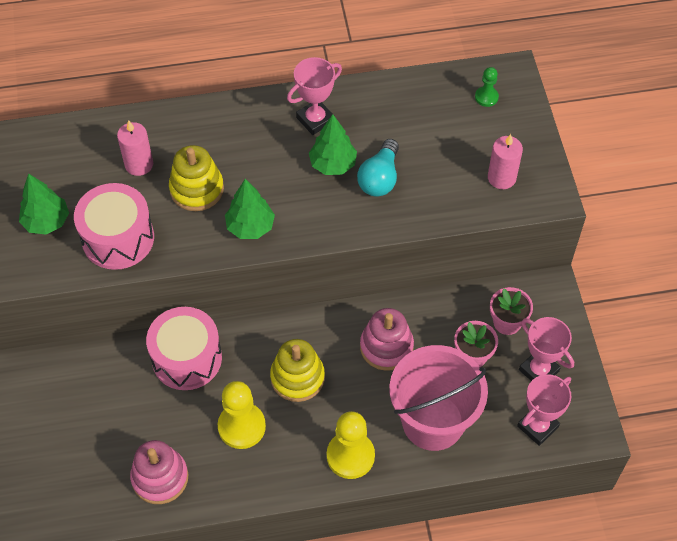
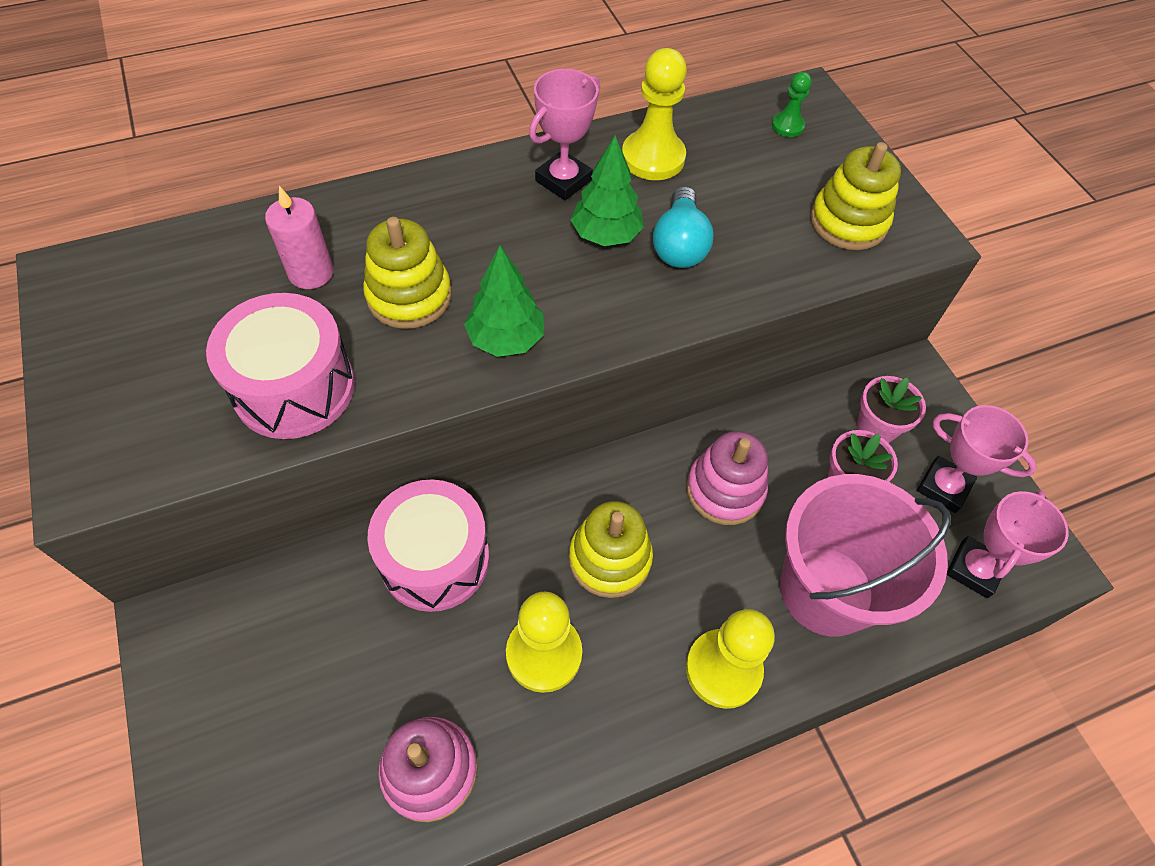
camera: 15 degrees left, 0 degrees up
(46, 222) = (169, 379): green tree -> none
(381, 110) = (653, 158): none -> yellow pawn
(501, 178) = (848, 222): pink candle -> yellow stacking toy

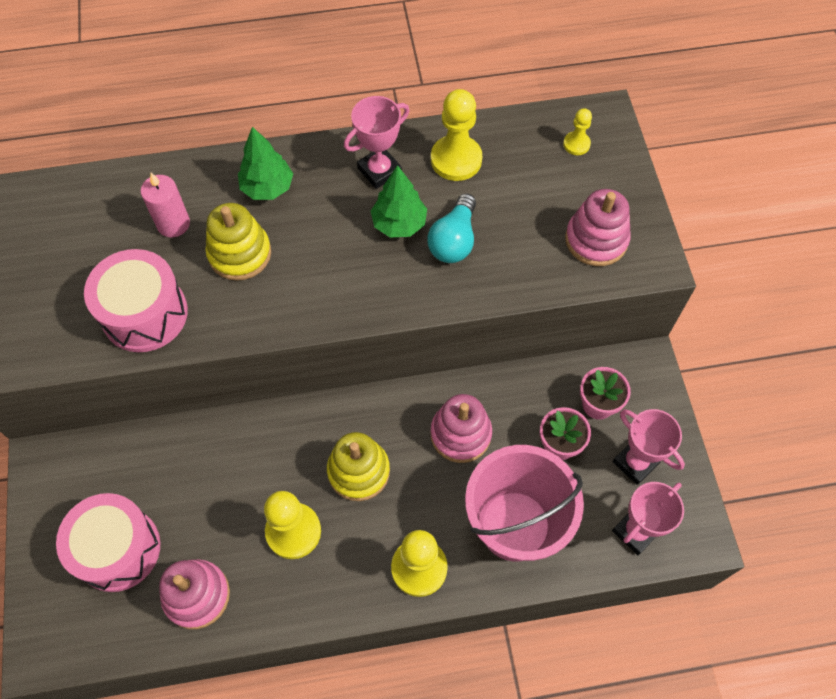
camera: 15 degrees right, 5 degrees up
(435, 559) = (232, 448): pink drum -> pink drum (118, 549)
(506, 339) = (301, 299): green tree -> green tree (267, 188)
(787, 126) = (576, 144): green pawn -> yellow pawn
(848, 222) = (596, 240): yellow stacking toy -> pink stacking toy

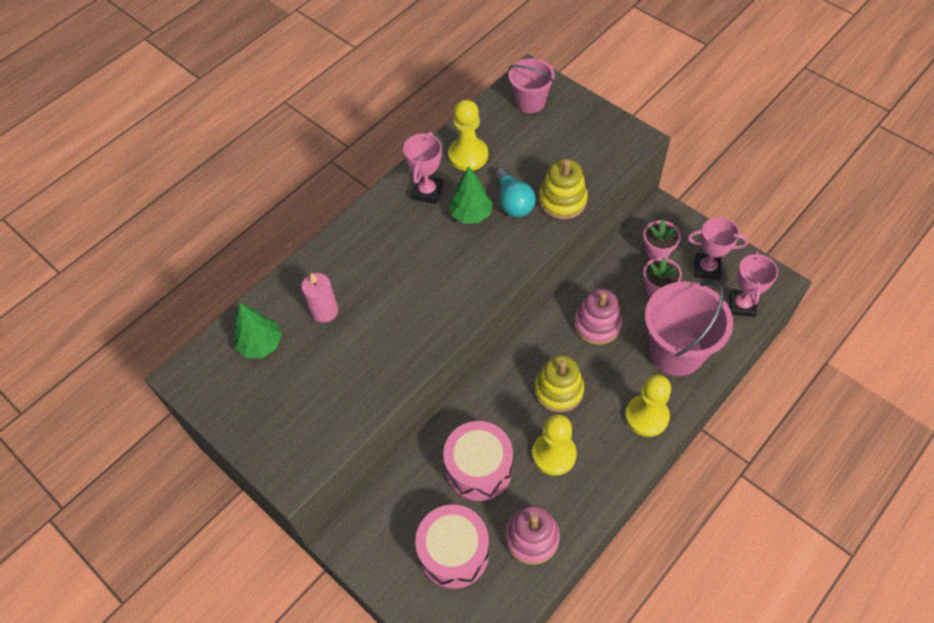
camera: 35 degrees left, 5 degrees down
(145, 314) = (362, 377): pink drum -> pink drum (479, 468)
(240, 254) = (388, 298): yellow stacking toy -> yellow stacking toy (562, 200)
(267, 188) = (365, 248): green tree -> green tree (261, 344)
(576, 144) = (530, 102): yellow pawn -> pink bucket
(596, 240) = (593, 148): pink stacking toy -> none

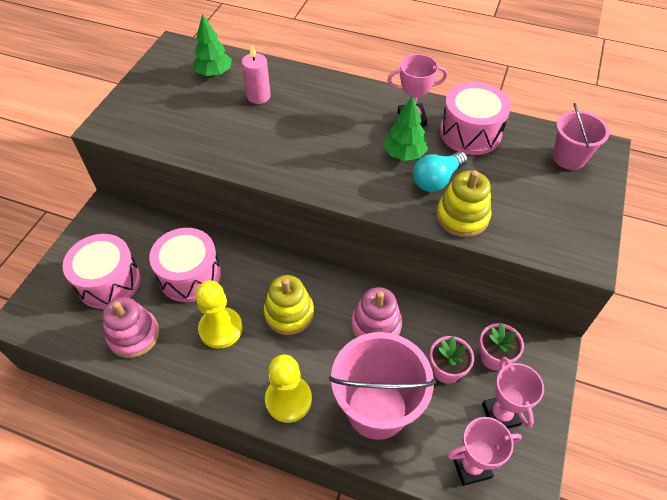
camera: 65 degrees right, 5 degrees down
(468, 155) = (470, 133): yellow pawn -> pink drum

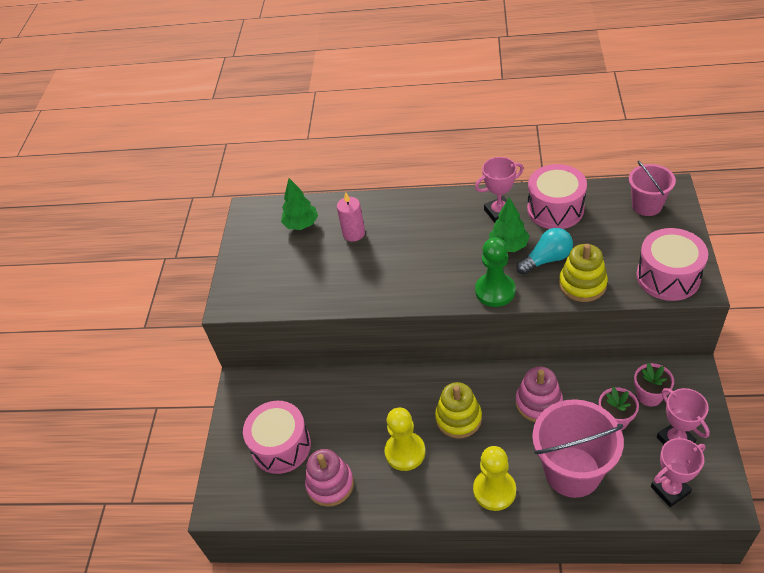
camera: 10 degrees left, 5 degrees down
(190, 275) = (353, 415): pink drum -> pink drum (668, 277)
(368, 195) = (495, 291): none -> green pawn
(437, 180) = (546, 259): turquoise light bulb -> turquoise light bulb turned 150 degrees counterclockwise

